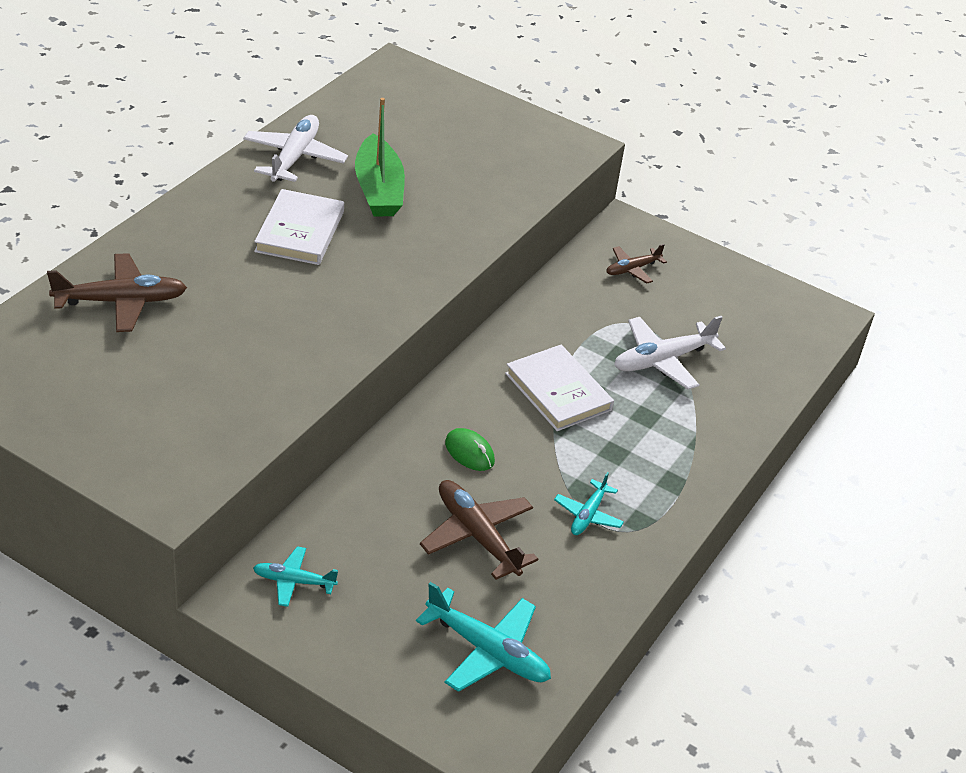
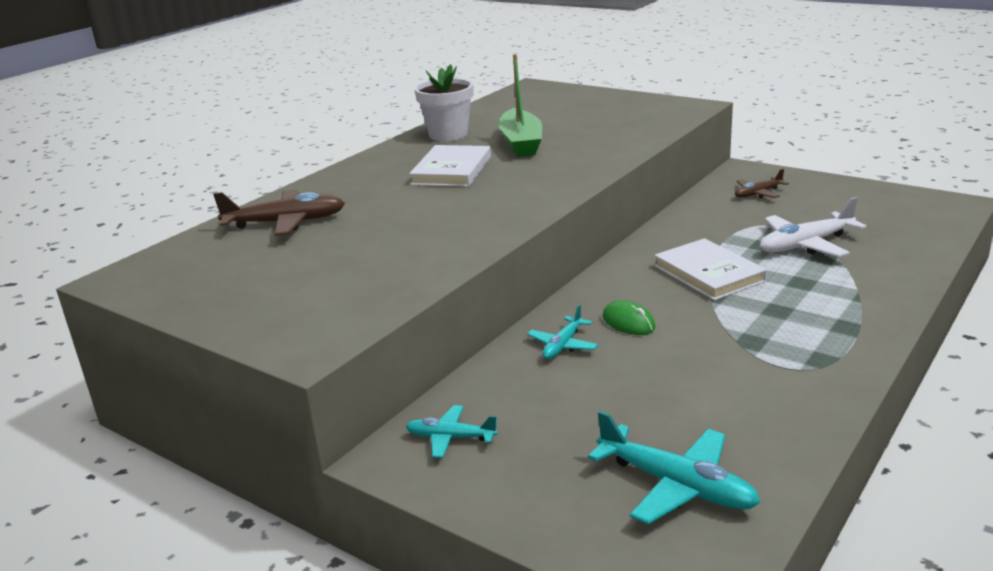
camera: 10 degrees right, 15 degrees down
(294, 158) = (448, 135): white plane -> white flower pot
(477, 536) = (647, 385): brown plane -> none
(588, 514) = (763, 359): turquoise plane -> turquoise plane (563, 345)

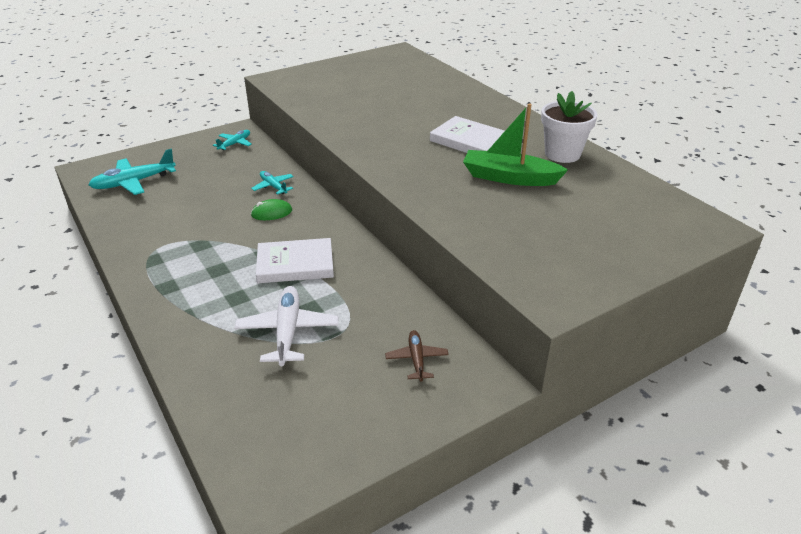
camera: 110 degrees right, 10 degrees up
(285, 223) = (429, 86): brown plane -> none

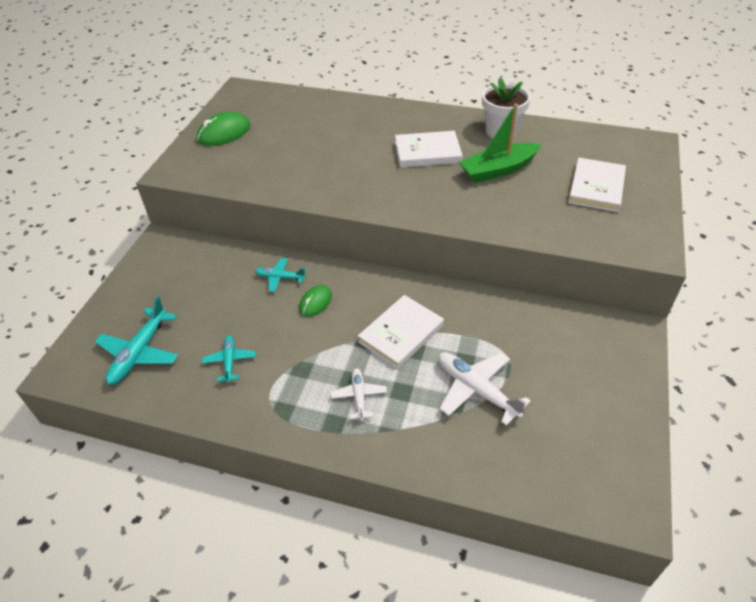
camera: 40 degrees left, 10 degrees up
(207, 283) = (359, 396): none -> white plane
(235, 144) = (179, 257): turquoise plane -> turquoise plane (229, 361)
(342, 71) = (224, 133): none -> green mouse
(416, 359) = (579, 347): brown plane -> none
(582, 231) = (596, 187): none -> white book

